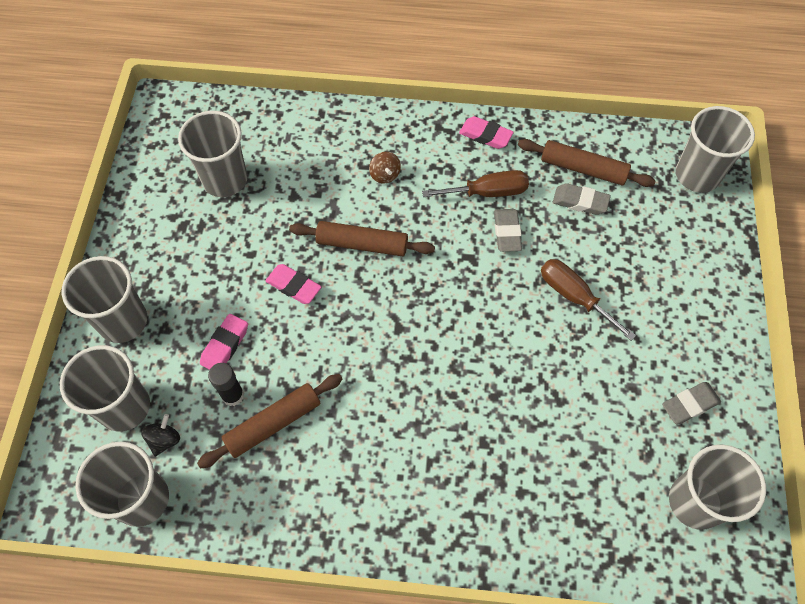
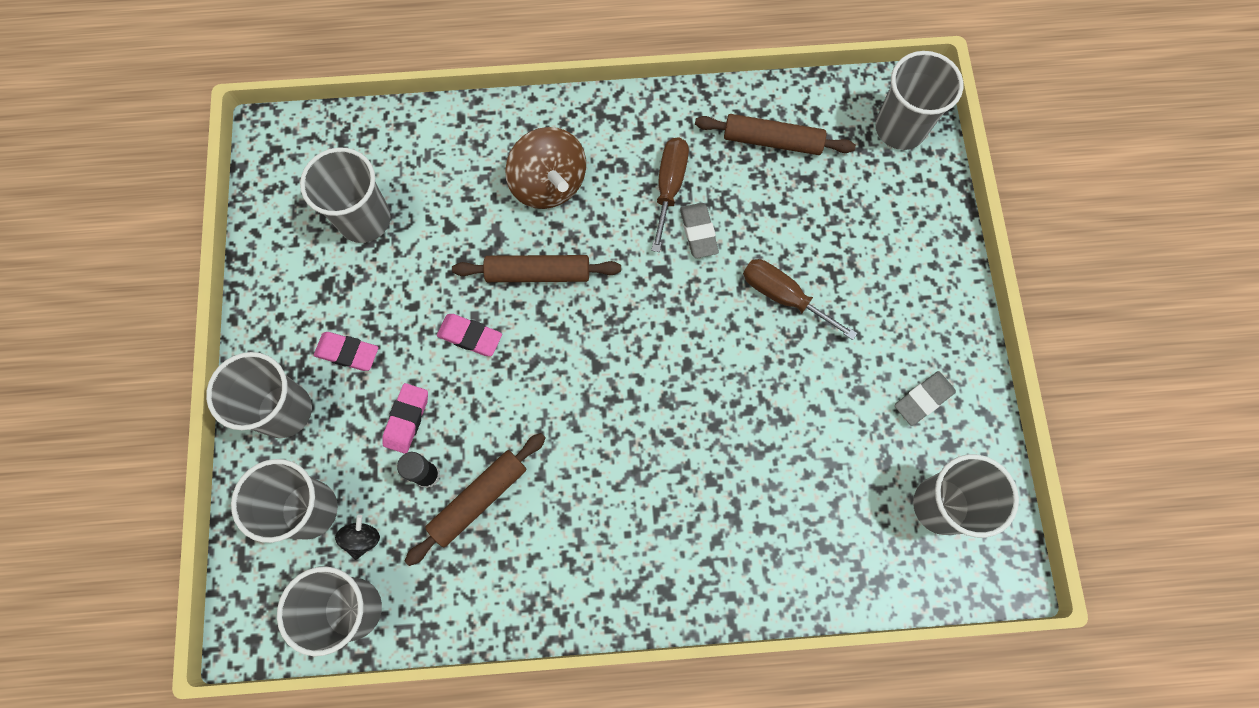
camera: 10 degrees left, 10 degrees up
(385, 175) = (549, 184): brown spinning top -> brown spinning top, size x2.18
(485, 135) = (655, 116): pink eraser -> pink eraser (348, 353)
(488, 192) = (669, 187): brown screwdriver -> brown screwdriver turned 60 degrees counterclockwise
(580, 202) = (774, 182): grey eraser -> none

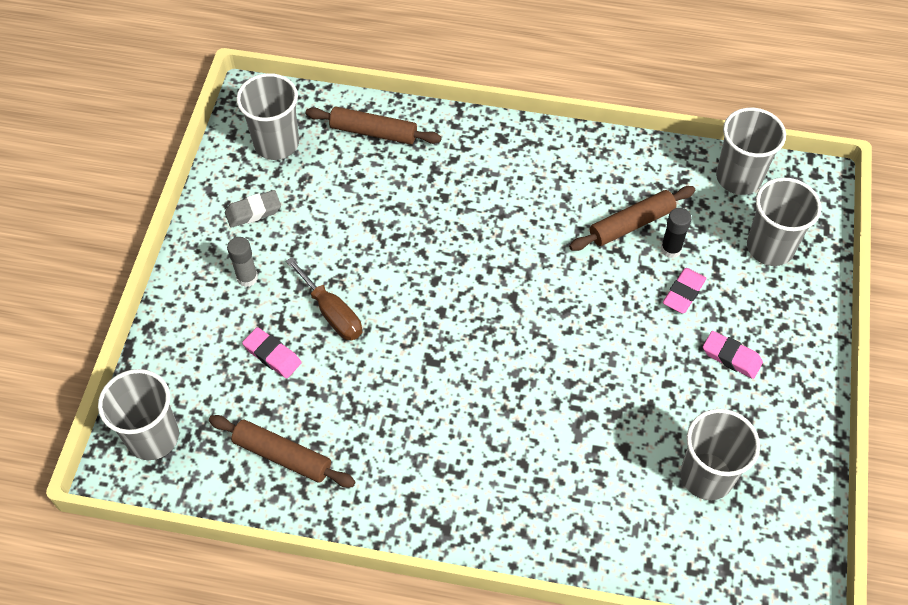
camera: 165 degrees left, 15 degrees down
(284, 410) = (790, 323): grey cup -> none
(362, 539) = (728, 219): black spinning top -> none
(470, 336) = (619, 345): pink eraser -> pink eraser (272, 355)
(538, 273) = (546, 384): brown rolling pin -> brown rolling pin (373, 132)
(549, 184) = (517, 467): brown spinning top -> none
(669, 187) = (400, 434): brown screwdriver -> none
(698, 232) = (387, 385): grey eraser -> none
(890, 314) = (247, 278): none -> grey glue stick

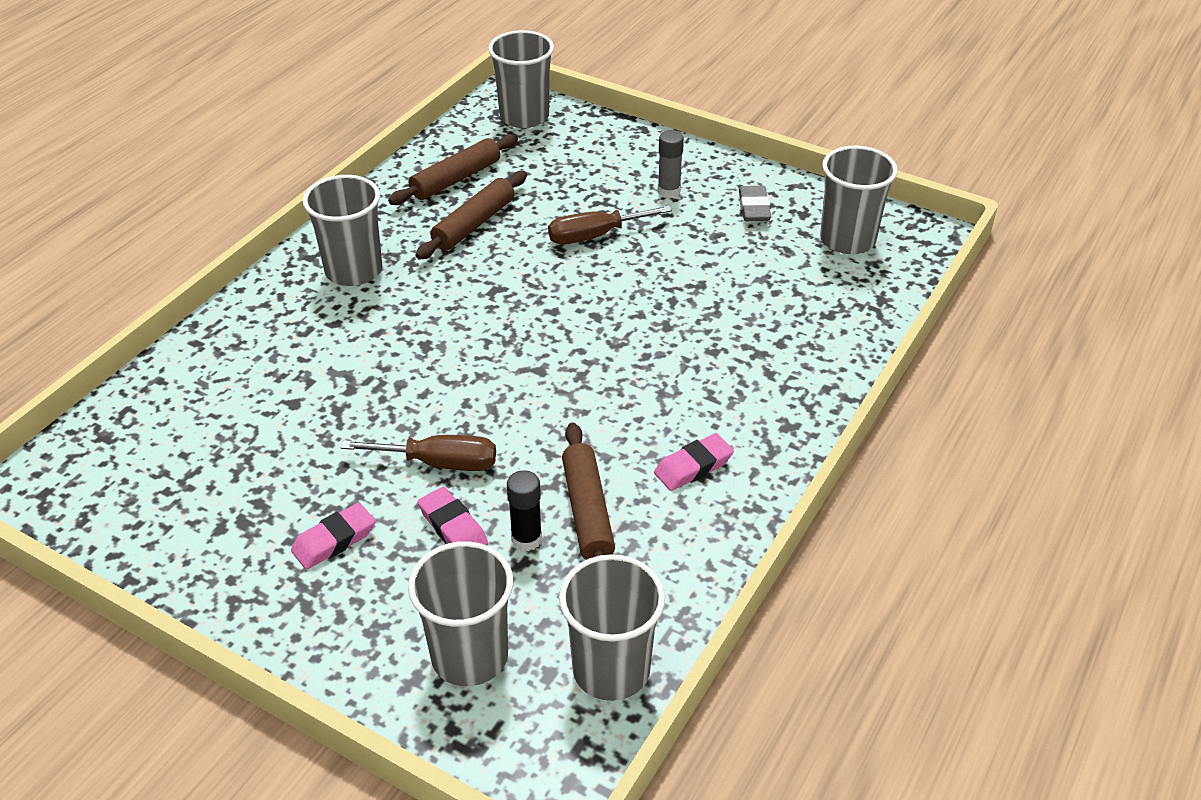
camera: 110 degrees right, 15 degrees down
(272, 355) = (567, 191): pink eraser -> pink eraser (693, 467)
(373, 132) = (839, 315): brown rolling pin -> brown rolling pin (474, 224)
(633, 323) = (440, 463): none -> brown screwdriver
(707, 476) = (210, 459): grey cup -> grey cup (354, 270)

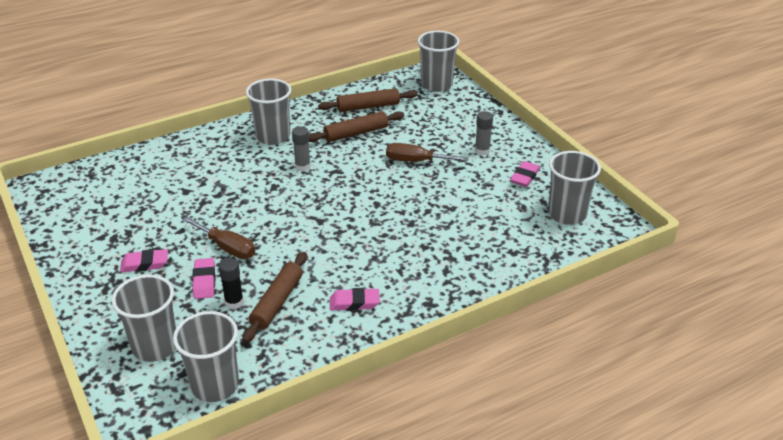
camera: 30 degrees right, 5 degrees down
(441, 300) = (302, 166): none -> grey glue stick
(754, 208) = (524, 177): grey eraser -> pink eraser

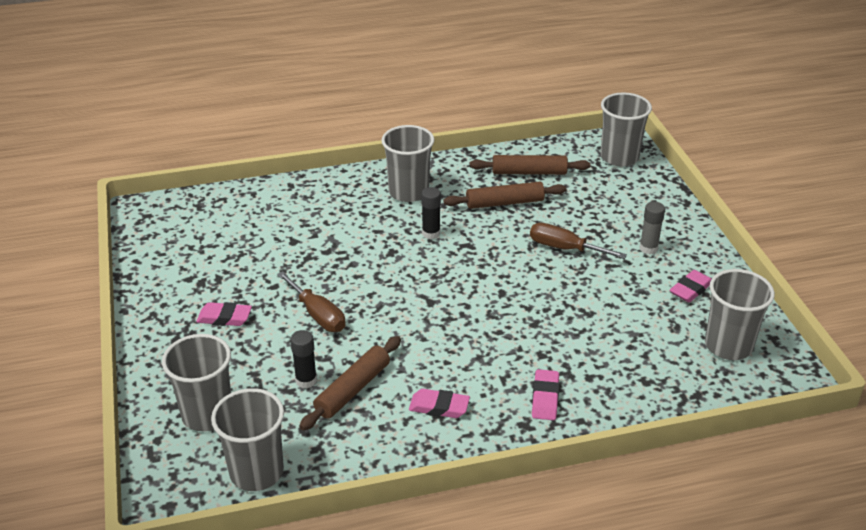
camera: 15 degrees right, 0 degrees up
(204, 281) = (281, 350): pink eraser -> pink eraser (545, 398)
(302, 166) = (431, 233): grey glue stick -> black glue stick

